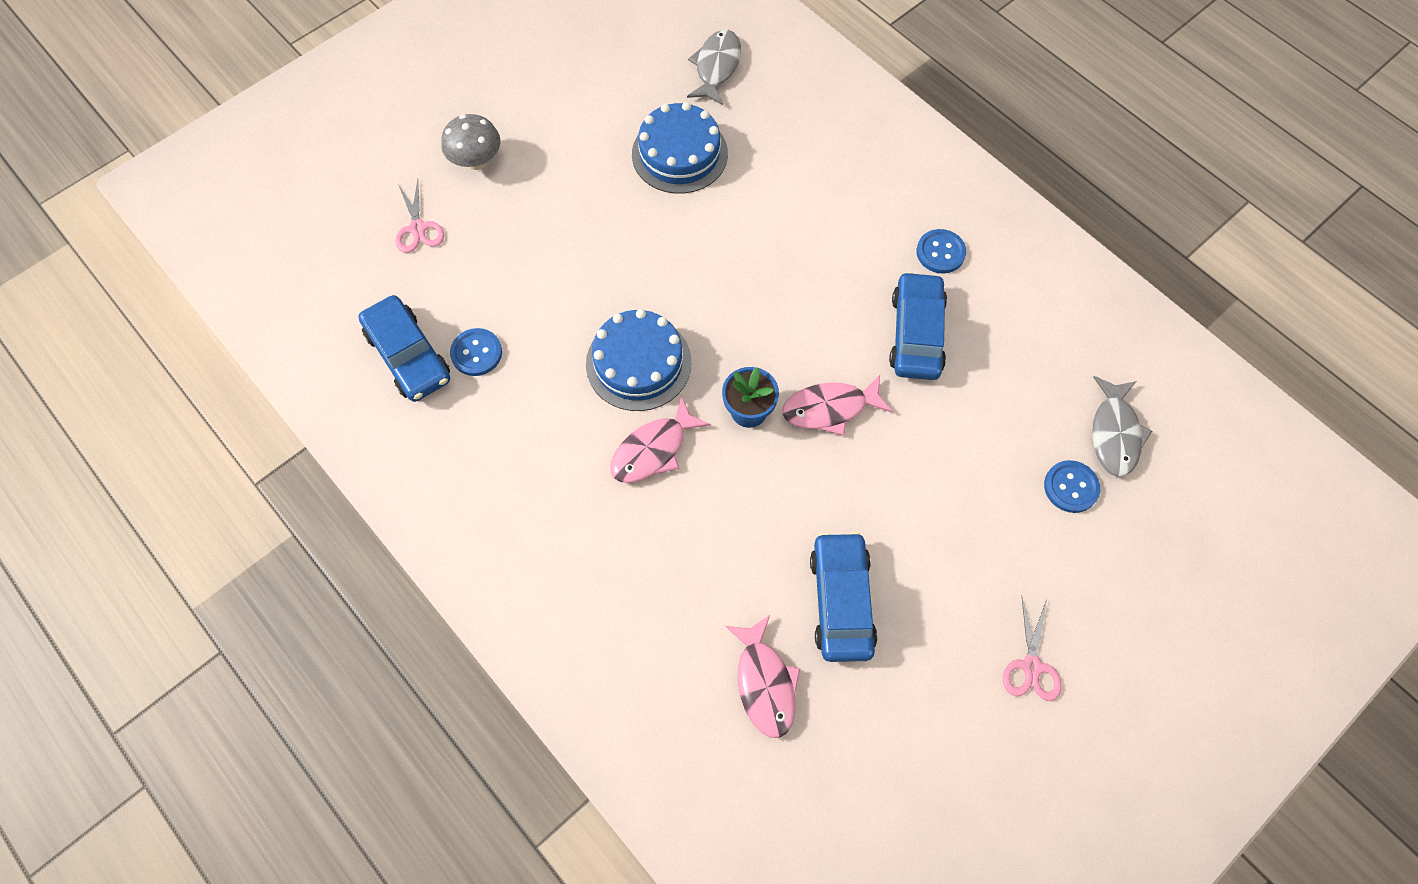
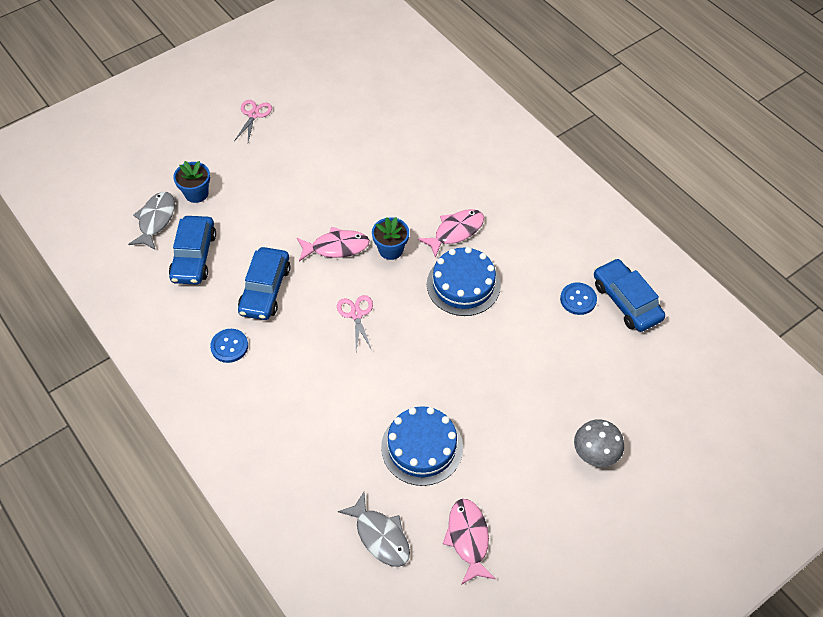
camera: 175 degrees left, 10 degrees down
(418, 228) = (635, 397): pink scissors -> pink scissors (356, 314)
(716, 67) = (380, 536): grey fish -> grey fish turned 60 degrees counterclockwise
(765, 683) = (400, 117): pink fish -> pink fish (468, 538)
(841, 601) = (351, 149): blue car -> blue car (194, 256)
(1071, 487) = (196, 193): blue button -> blue flower pot

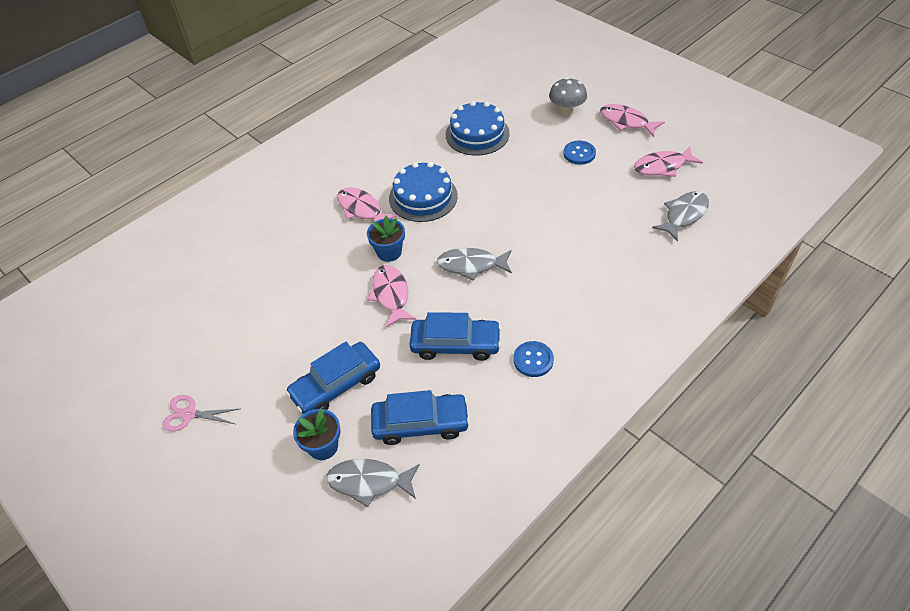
camera: 95 degrees left, 5 degrees down
(356, 314) = (471, 265): pink scissors -> grey fish
(422, 447) = (595, 202): blue cake -> blue cake (477, 134)
(563, 520) = (626, 122): none -> pink fish
(578, 299) = (426, 129): blue button -> blue button (579, 153)
(626, 301) = (423, 104): blue car -> blue car (336, 385)

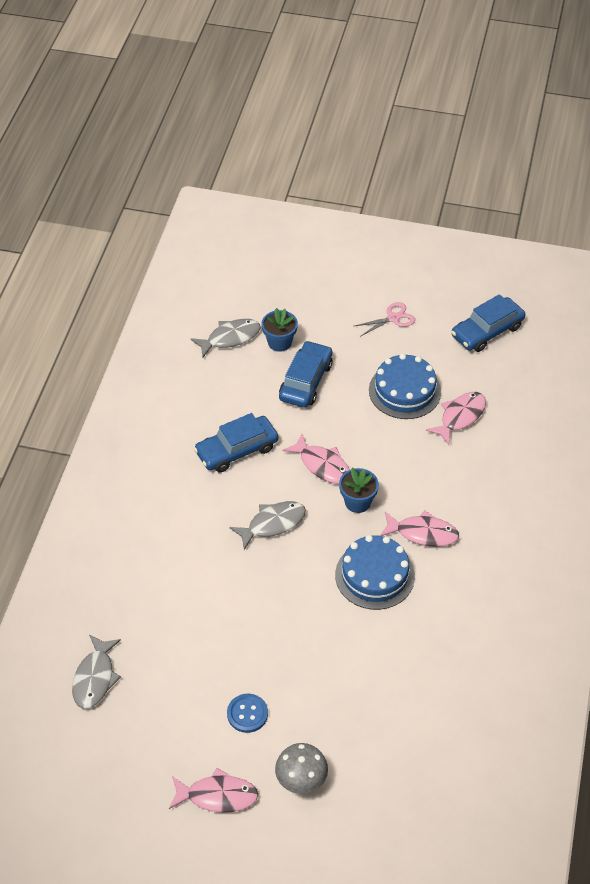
camera: 145 degrees right, 0 degrees up
(420, 424) = (222, 385): blue car -> blue car (487, 331)
(477, 134) = (381, 688): blue cake -> blue cake (404, 391)
(533, 360) = (166, 466): blue button -> none
(662, 166) = (143, 738): pink fish -> pink fish (460, 417)

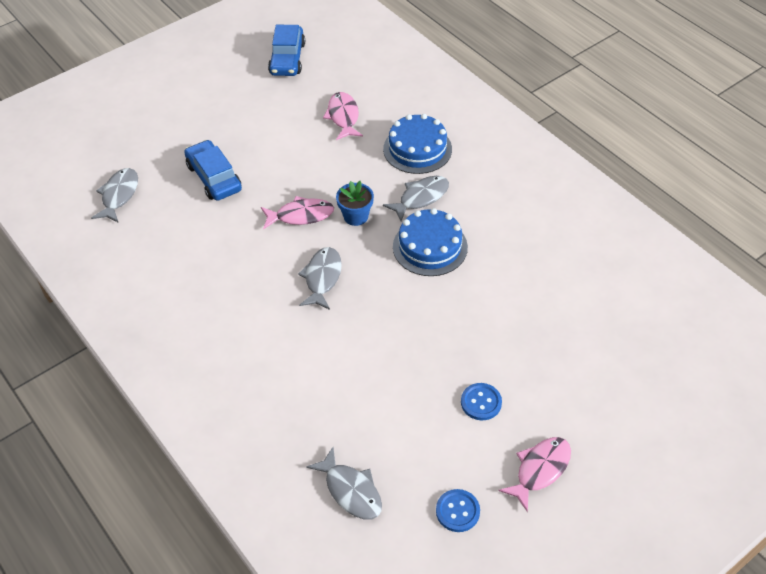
camera: 50 degrees left, 0 degrees up
(133, 761) = (457, 511): none -> blue button
(237, 450) = (229, 257): blue car -> none
(279, 342) = (160, 170): blue flower pot -> none
(301, 780) = (570, 404): grey mushroom -> none
(393, 318) = (217, 96): pink scissors -> none
(404, 391) = (287, 130): blue cake -> blue cake (417, 149)
(423, 533) = (421, 198): pink fish -> grey fish

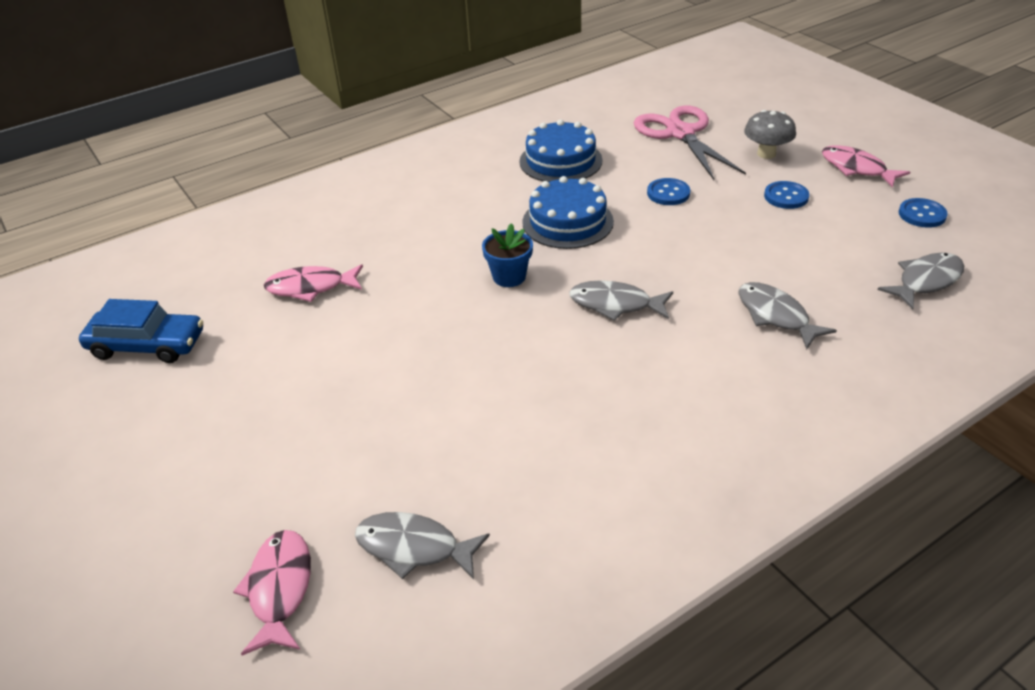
camera: 85 degrees left, 10 degrees down
(214, 177) = (400, 420): blue car -> none
(301, 215) = (500, 325): pink fish -> pink fish (279, 589)
(417, 149) = (398, 227): blue cake -> blue cake (560, 161)
(421, 198) = (485, 226): grey fish -> grey fish (775, 316)
(479, 314) = (668, 193): none -> blue button
(560, 395) = (766, 154): none -> grey mushroom
(591, 327) = (680, 133): none -> pink scissors

